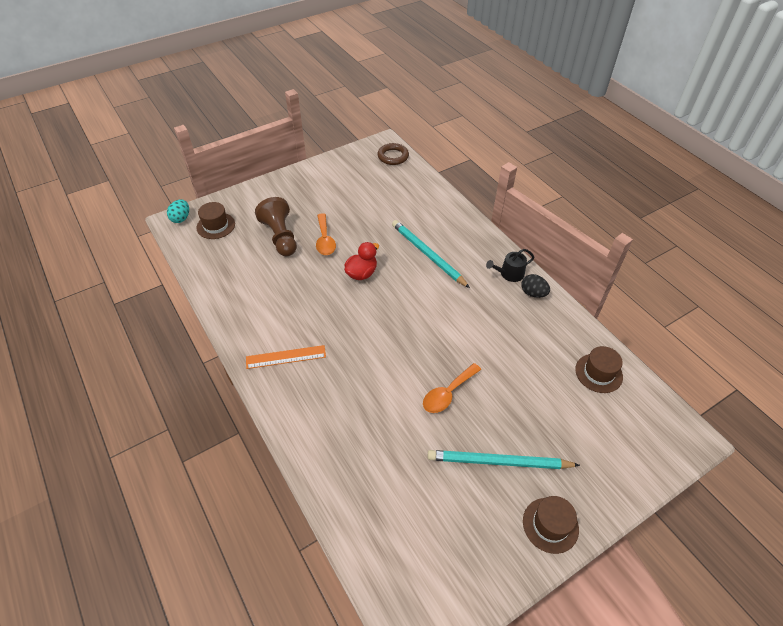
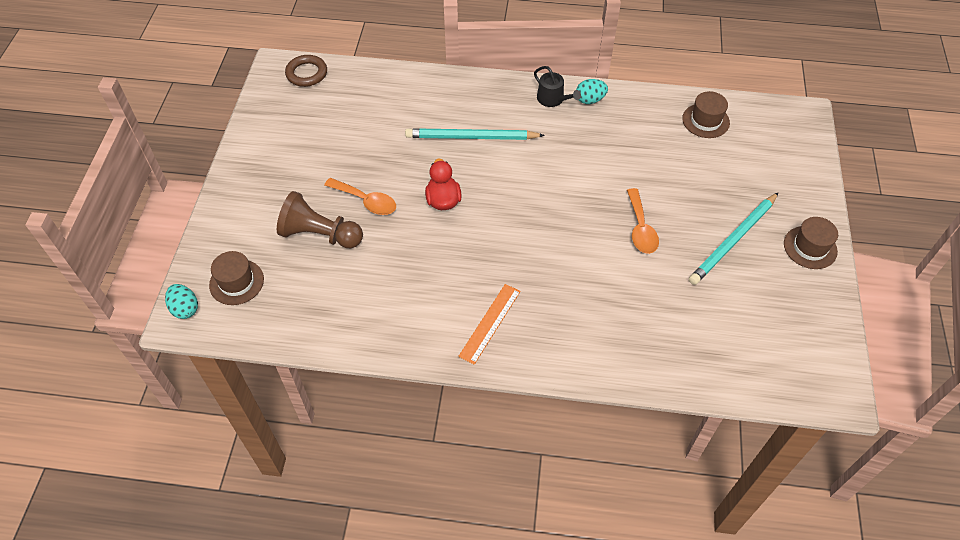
camera: 50 degrees left, 5 degrees up
(509, 274) = (553, 99): black watering can -> black watering can turned 60 degrees counterclockwise
(533, 293) = (590, 100): black egg -> turquoise egg

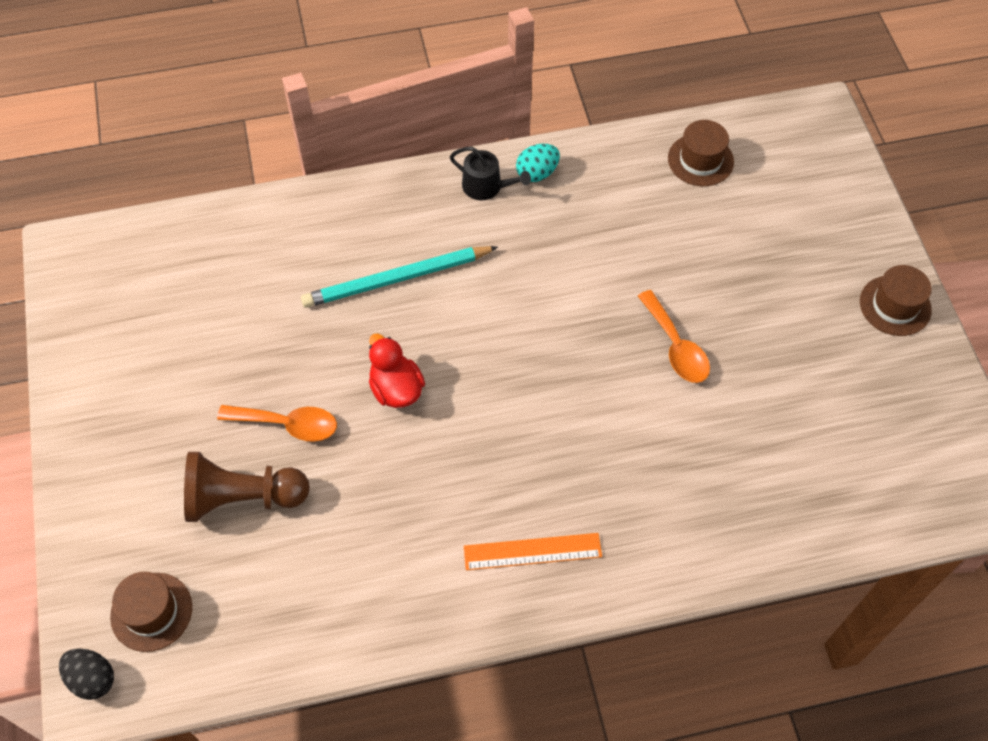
camera: 20 degrees left, 5 degrees up
(185, 308) = (92, 679): turquoise egg -> black egg
(306, 73) = (115, 248): brown ring -> none
(490, 323) = (532, 551): orange ruler -> orange ruler turned 75 degrees clockwise
(733, 240) = (798, 326): turquoise pencil -> none

